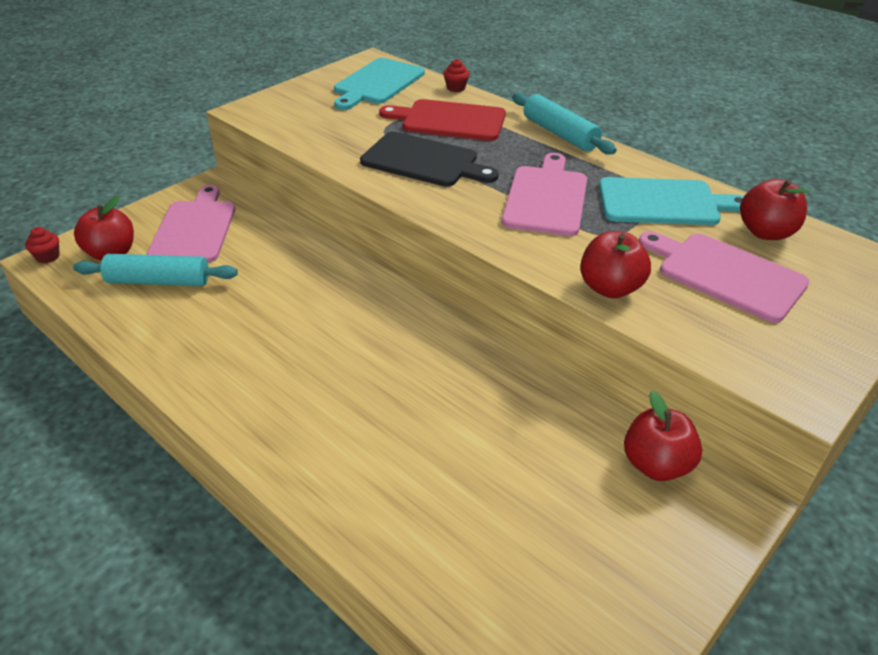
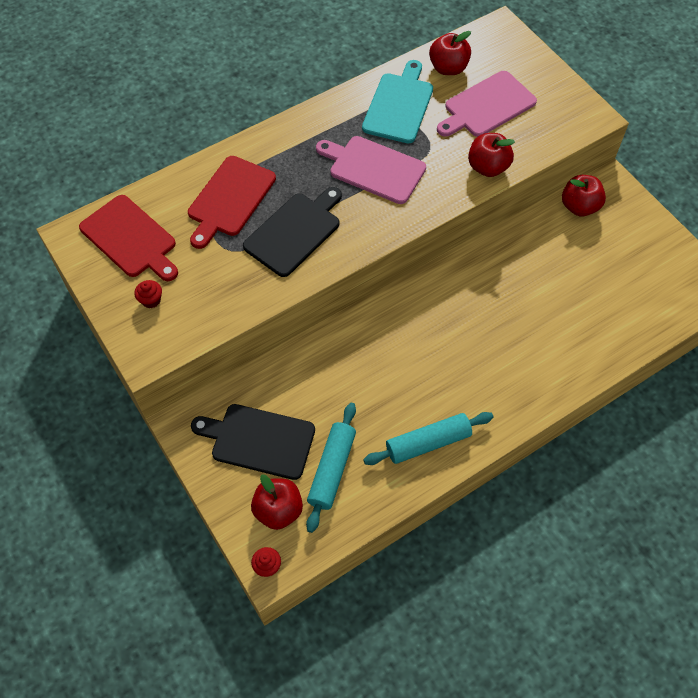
camera: 75 degrees left, 20 degrees up
(194, 229) = (259, 440): pink cutting board -> black cutting board
(377, 83) = (130, 239): turquoise cutting board -> red cutting board
(456, 88) = (167, 180): red cupcake -> red cupcake (151, 300)
(559, 134) = (281, 132): turquoise rolling pin -> turquoise rolling pin (428, 443)

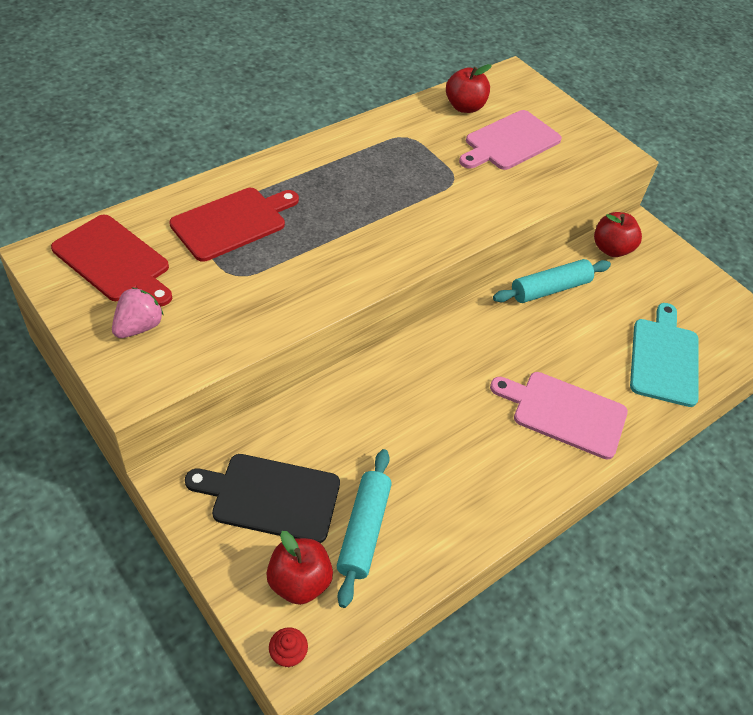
camera: 10 degrees left, 10 degrees down
(151, 300) = (139, 327): red cupcake -> pink strawberry
(230, 199) = (232, 222): red cutting board -> red cutting board turned 150 degrees counterclockwise
(295, 232) = (310, 257): black cutting board -> none
(374, 168) = (394, 196): pink cutting board -> pink cutting board (564, 413)
(399, 105) = (416, 138): turquoise cutting board -> turquoise cutting board (664, 358)
(428, 443) = (477, 497): turquoise rolling pin -> turquoise rolling pin (550, 289)
(488, 167) = (519, 198): red apple -> none

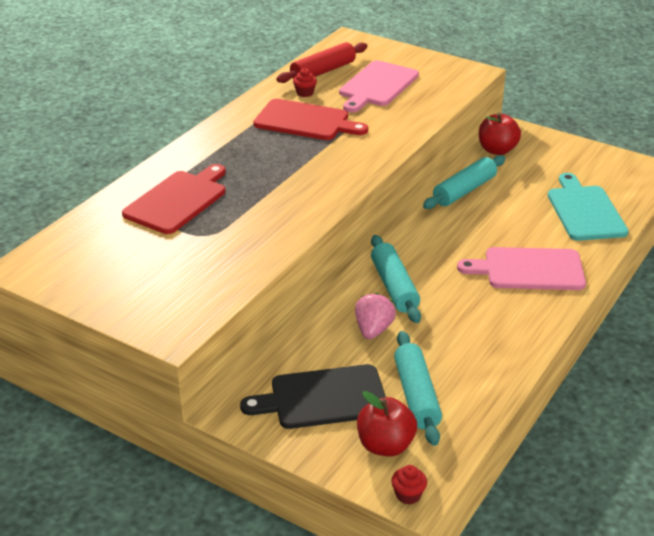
camera: 15 degrees left, 15 degrees down
(114, 261) = (91, 254): red cutting board -> red cutting board (305, 121)
(139, 327) = (147, 292): pink strawberry -> pink strawberry (373, 330)
(414, 385) = (394, 287): none -> turquoise rolling pin
(431, 128) = (305, 93): none -> red cupcake
(464, 107) = (323, 71): red apple -> red rolling pin

